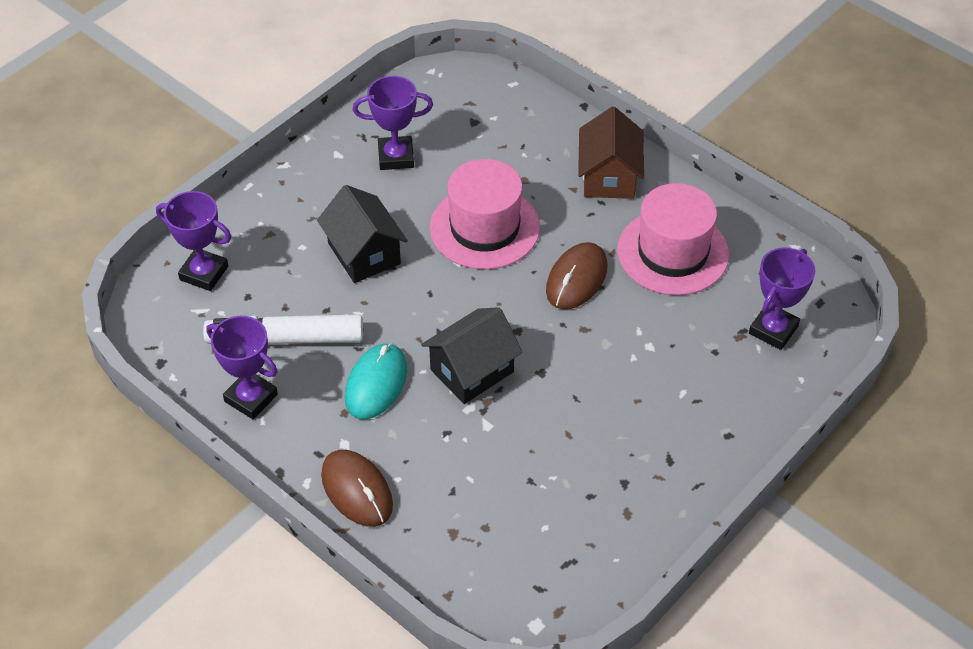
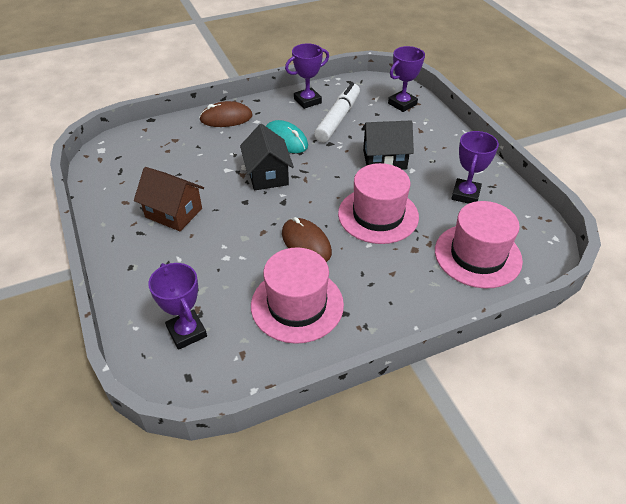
camera: 115 degrees right, 5 degrees down
(500, 126) = (477, 255): none -> pink hat
(609, 176) = (395, 298): brown house -> brown house (173, 213)

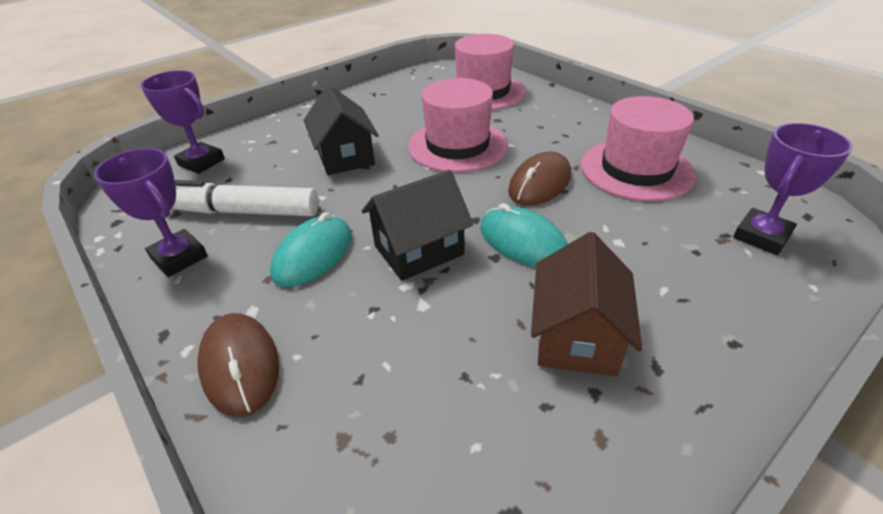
camera: 105 degrees left, 5 degrees down
(251, 216) = (523, 241): none -> turquoise mouse
(465, 194) = (395, 104): purple trophy -> none

